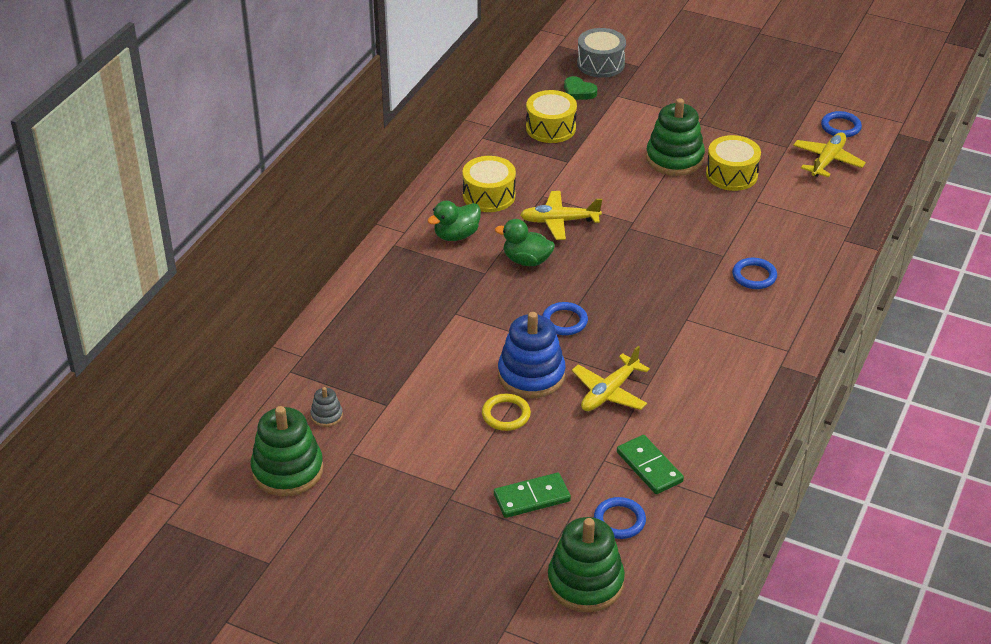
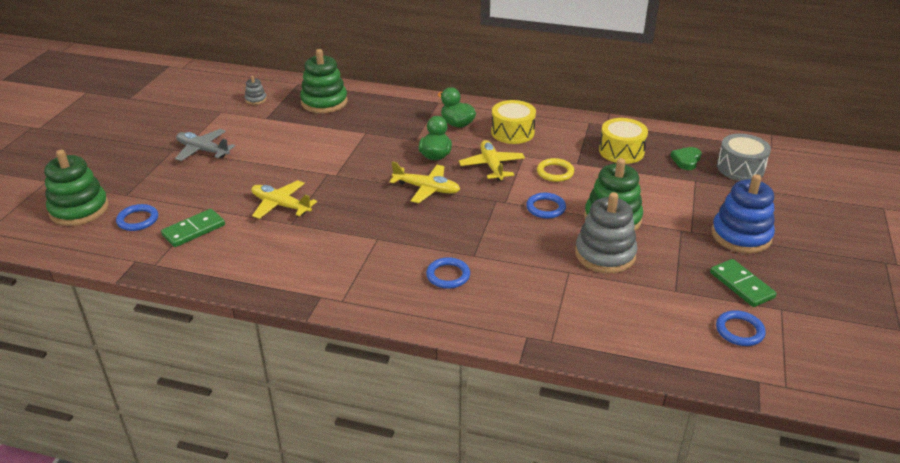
camera: 80 degrees right, 5 degrees down
(287, 470) = (207, 93): green stacking toy -> green stacking toy (324, 102)
(460, 467) = (203, 150): none -> grey plane
(506, 415) = (255, 163): yellow ring -> yellow ring (555, 172)
(531, 375) = (299, 169): blue stacking toy -> blue stacking toy (741, 235)
(531, 498) = (168, 180): green domino -> green domino (741, 285)
(564, 321) = (364, 178): blue ring -> blue ring (545, 208)
(731, 174) = (605, 254): yellow drum -> grey stacking toy
(827, 160) = (666, 321): yellow plane -> yellow plane (427, 189)

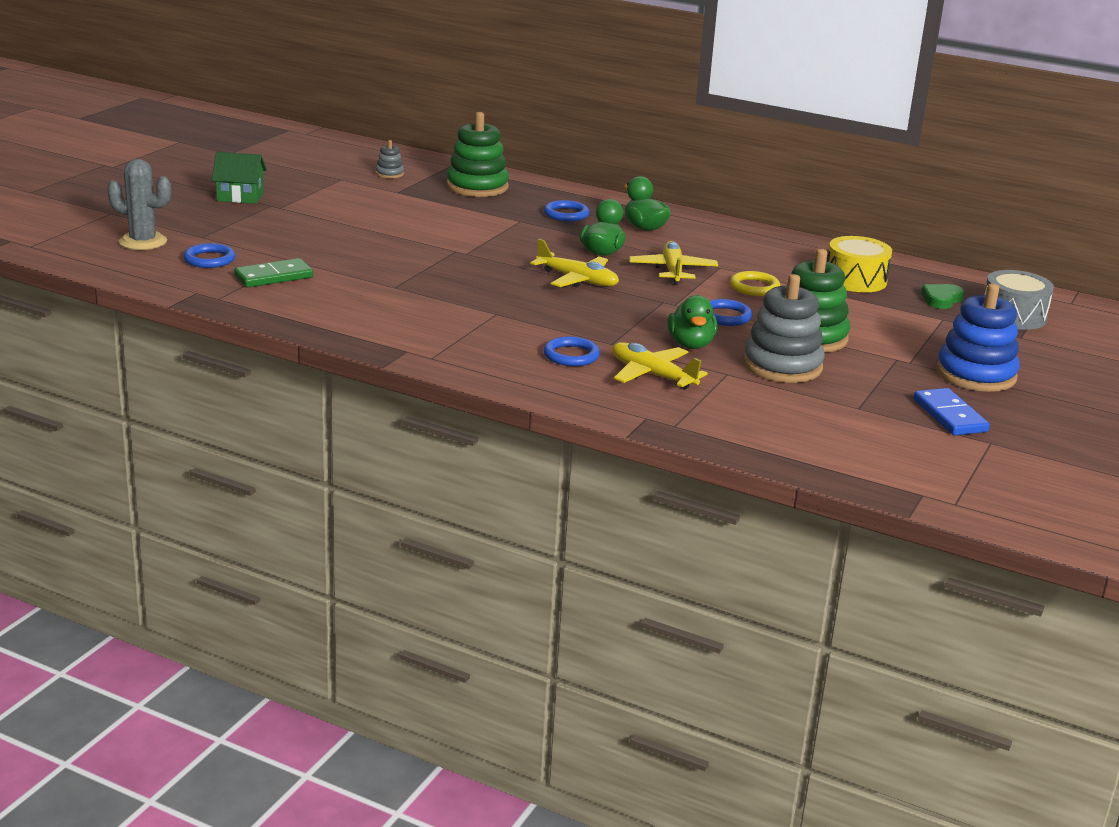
camera: 10 degrees right, 10 degrees down
(79, 209) = (143, 242): green stacking toy -> grey cactus
(147, 144) = (240, 196): none -> green house
(203, 150) = (307, 211): grey plane -> none
(281, 205) = (387, 270): yellow plane -> yellow plane (652, 375)
(512, 132) = (715, 244): yellow drum -> none
(531, 244) = (691, 344): none -> green duck
(739, 331) = (923, 452): blue ring -> blue ring (566, 214)
(741, 285) = (950, 416): green domino -> blue domino

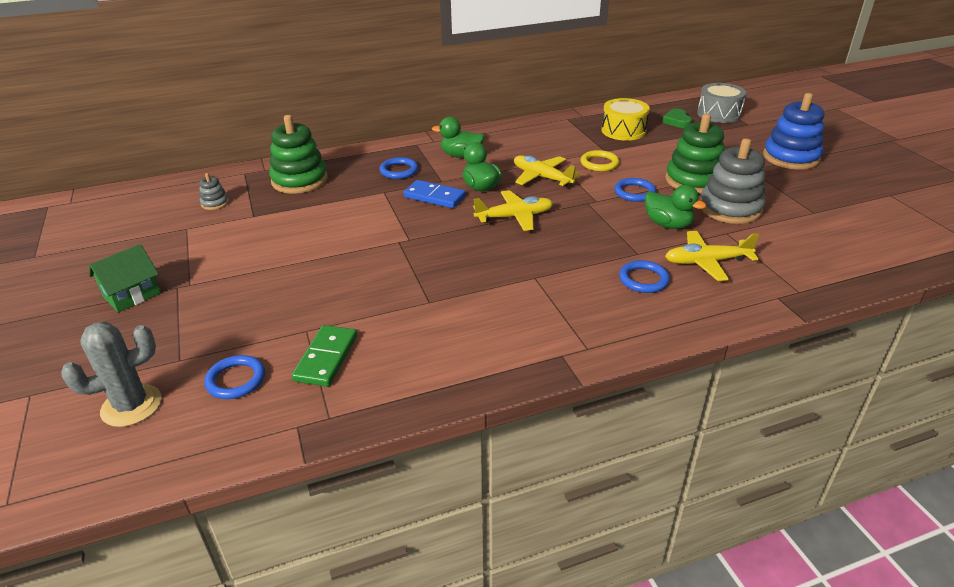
camera: 45 degrees left, 10 degrees up
(950, 416) = (844, 190): blue domino -> blue domino (434, 197)

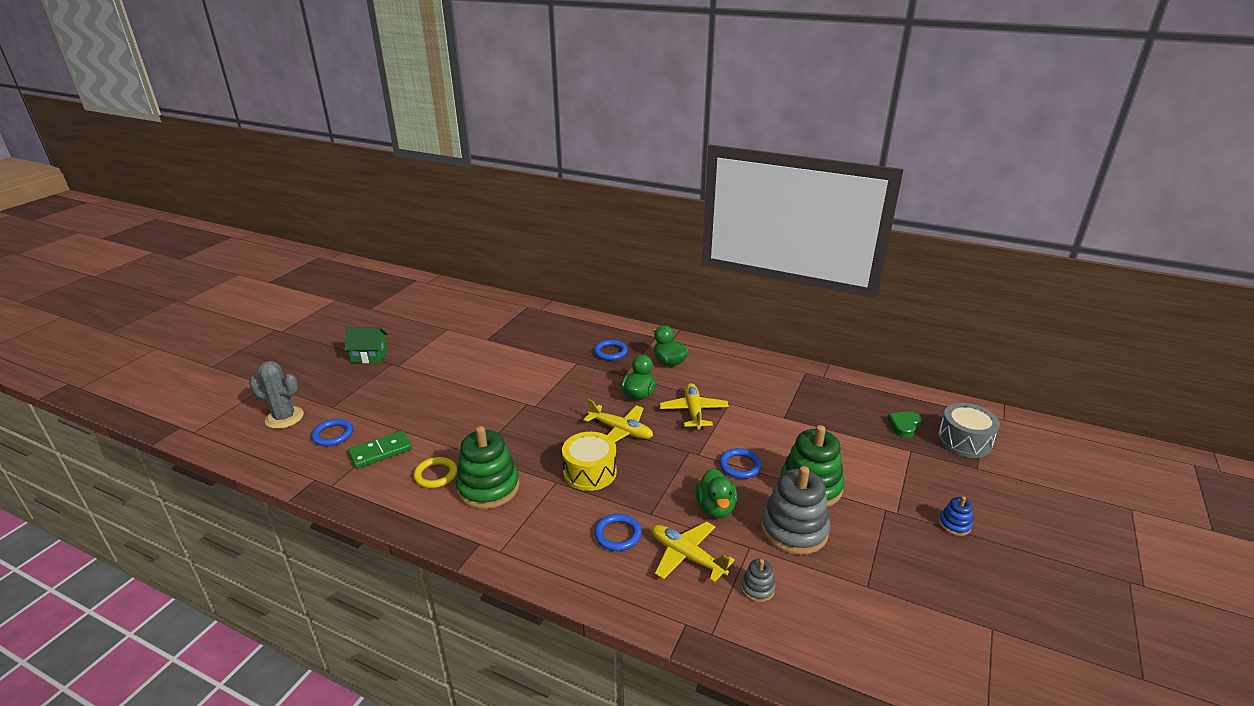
camera: 45 degrees right, 5 degrees down
(215, 203) = (483, 320): grey stacking toy -> grey stacking toy (757, 588)
(299, 180) = (546, 328): green stacking toy -> green stacking toy (488, 487)
(434, 197) = (599, 384): blue domino -> none
(599, 163) = (758, 425): yellow ring -> yellow ring (436, 475)
(623, 131) = (834, 408): yellow drum -> yellow drum (590, 472)
(791, 157) = (954, 524): blue stacking toy -> blue stacking toy, size x0.46

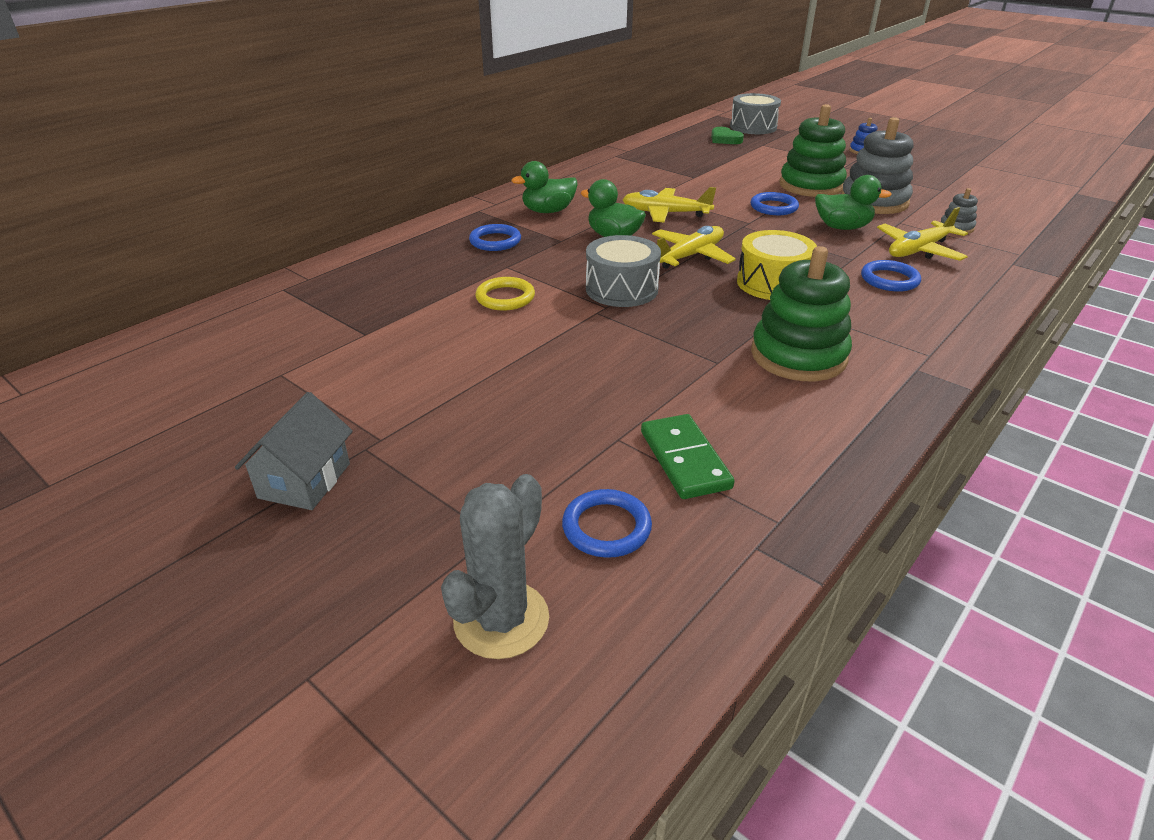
camera: 75 degrees left, 5 degrees up
(369, 356) = (304, 480): green house -> grey house
(436, 475) = (762, 400): yellow ring -> yellow ring (505, 297)
(559, 408) = (621, 289): none -> grey drum

